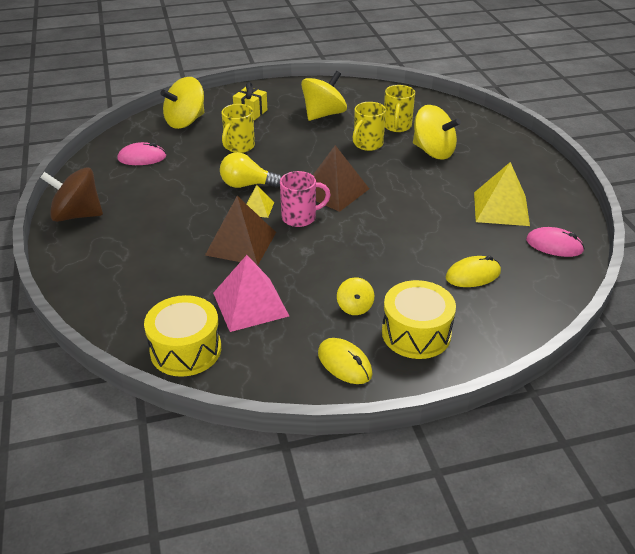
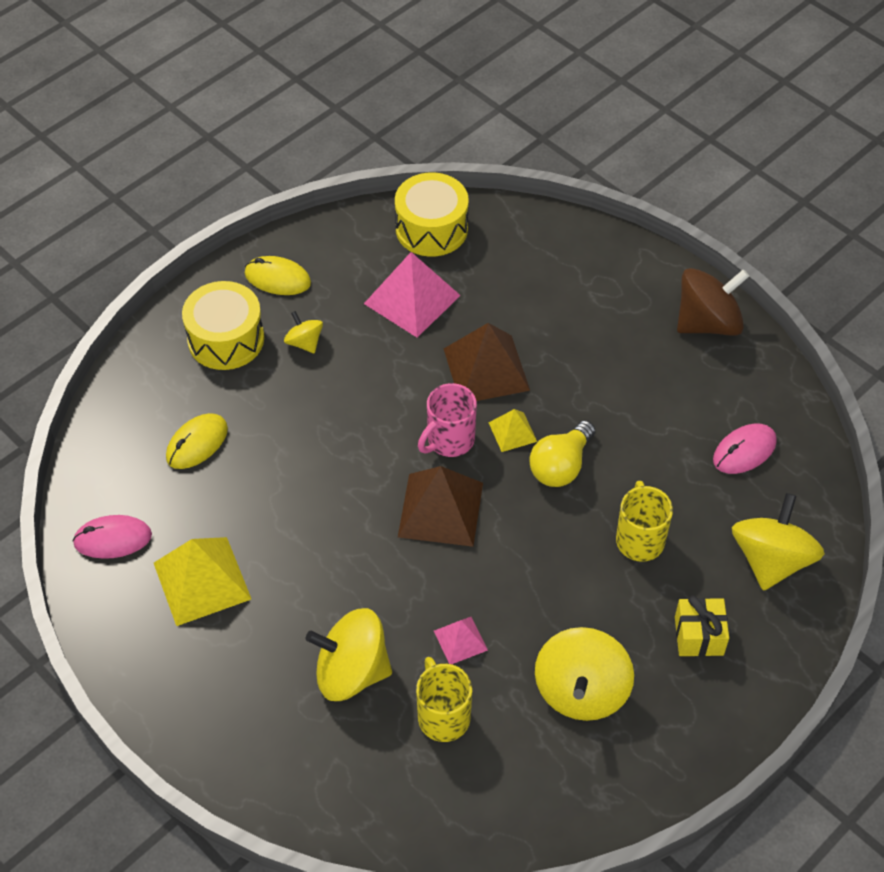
camera: 150 degrees right, 15 degrees up
(247, 185) = (561, 466): yellow light bulb -> yellow light bulb turned 150 degrees clockwise
(367, 144) = (460, 640): yellow mug -> pink pyramid

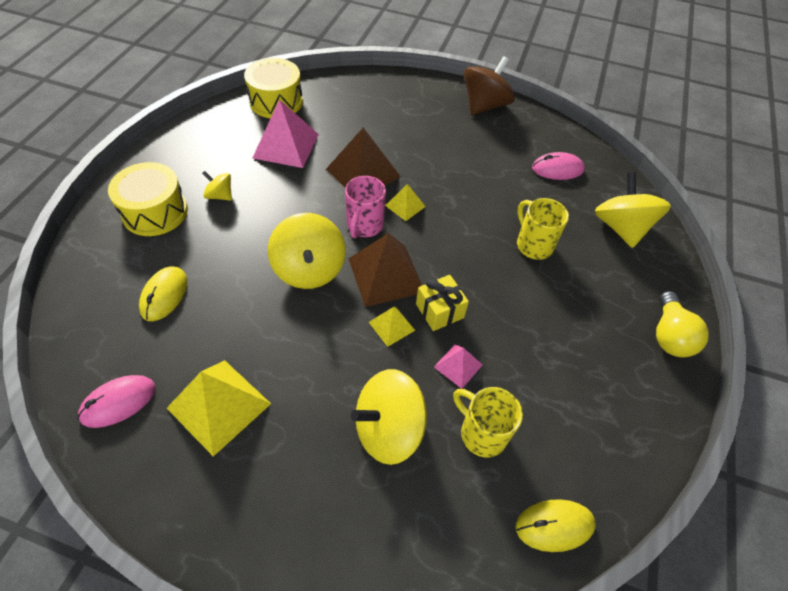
camera: 30 degrees left, 0 degrees up
(277, 278) = (178, 160): yellow mouse -> yellow mouse (554, 526)
(414, 569) = (391, 326): none -> yellow pyramid
(561, 466) = (451, 216): yellow light bulb -> yellow light bulb (669, 335)
(581, 691) = (567, 366): yellow spinning top -> yellow spinning top (309, 269)
(699, 636) = (615, 293): yellow gift -> yellow gift (439, 311)
(744, 451) = (557, 169): pink mouse -> pink mouse turned 60 degrees clockwise

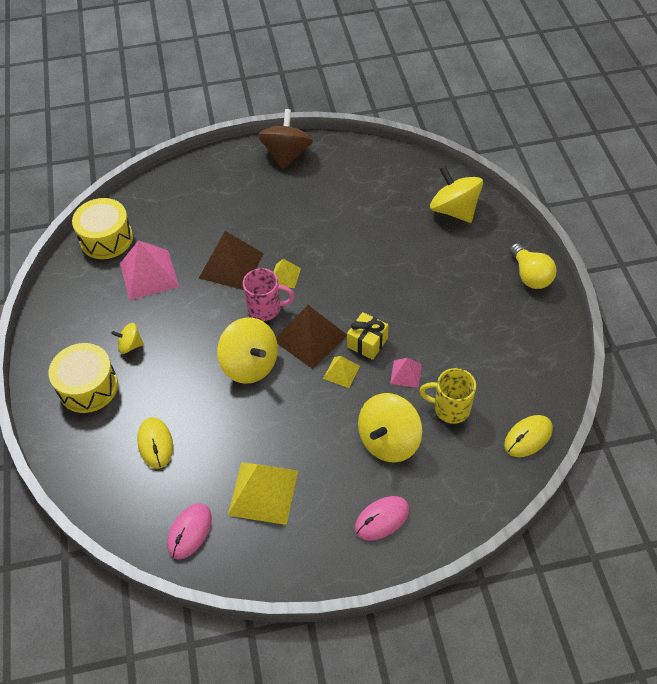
camera: 25 degrees left, 0 degrees up
(364, 226) = (266, 308): pink mug -> pink mug turned 75 degrees counterclockwise
(533, 245) = (400, 257): yellow mug -> none
(557, 169) = (379, 184): pink mouse -> pink mouse (382, 519)

